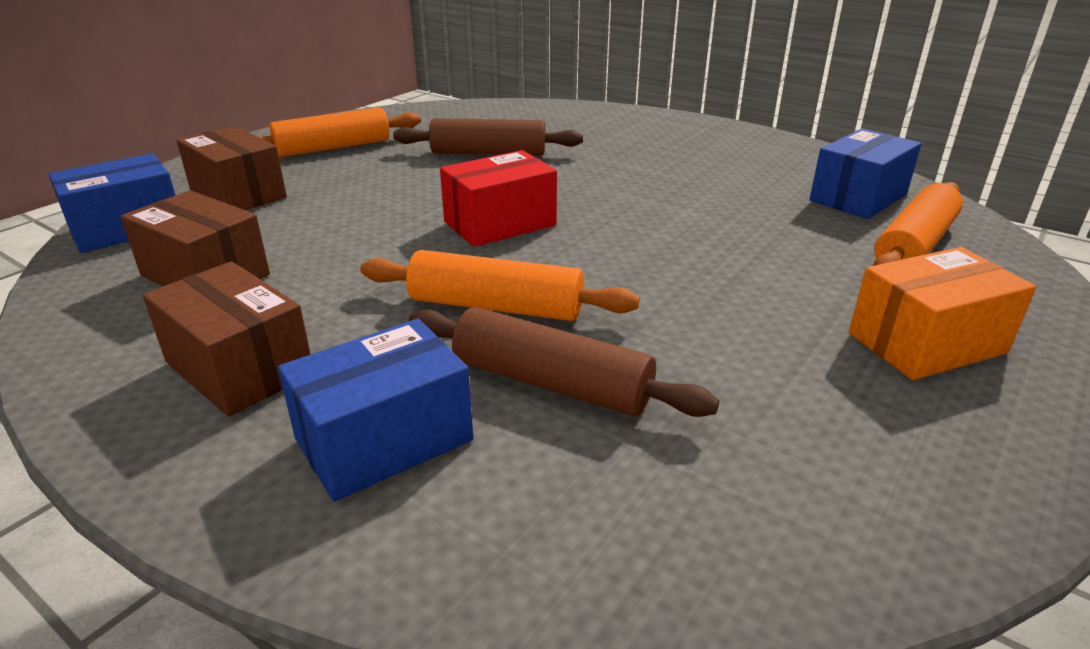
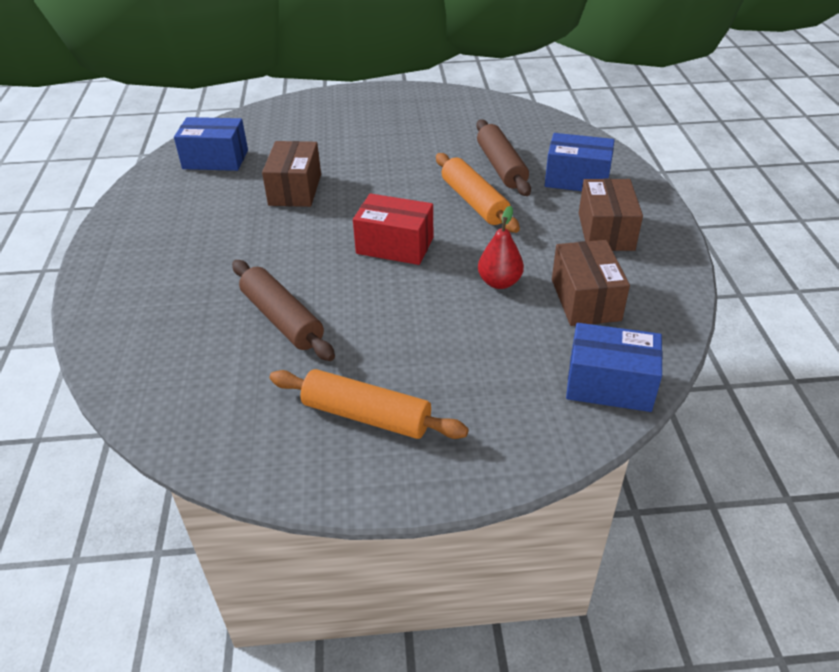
camera: 130 degrees left, 10 degrees up
(238, 194) = (505, 383): brown box -> brown box (295, 189)
(332, 246) = (499, 282): none -> red pear
(914, 245) = (270, 134): orange rolling pin -> none
(926, 343) = (366, 115): orange box -> none

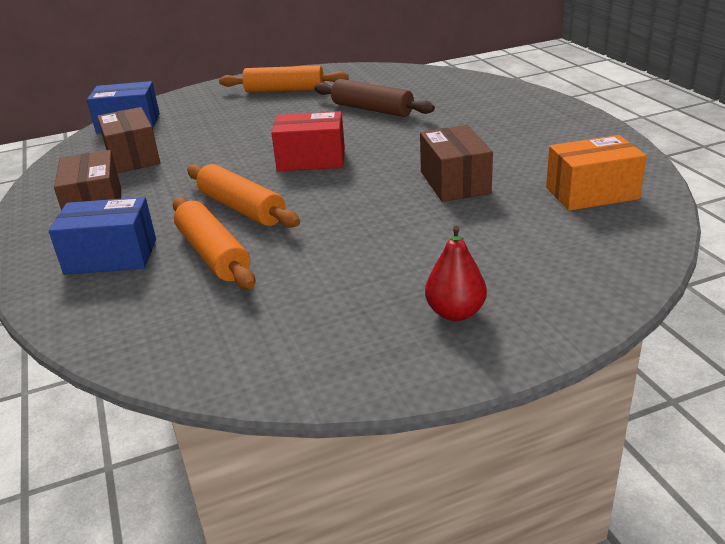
camera: 165 degrees right, 10 degrees down
(215, 159) = (591, 193): blue box -> orange box
(499, 282) = (207, 154): red pear -> red pear (455, 313)
(501, 167) = (213, 254): brown rolling pin -> orange rolling pin

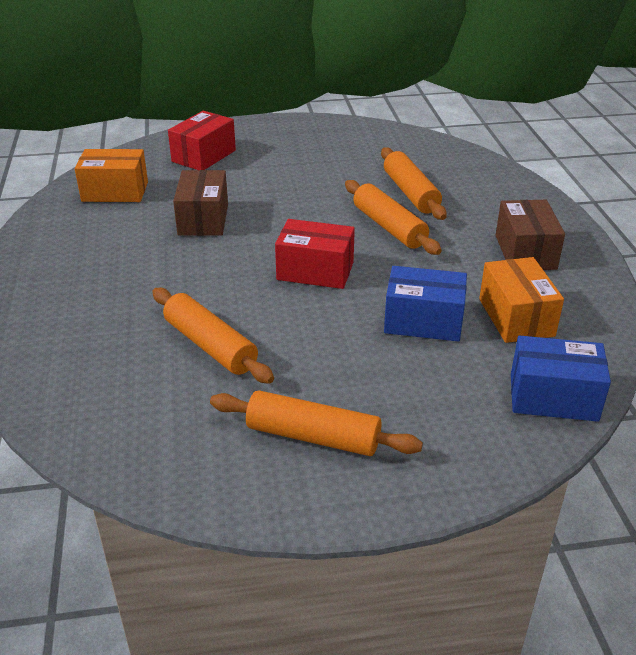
camera: 170 degrees left, 5 degrees up
(111, 256) = (488, 203): blue box -> blue box (423, 321)
(133, 157) = (516, 317): brown box -> orange box
(372, 109) = (210, 345): brown rolling pin -> orange rolling pin
(455, 313) = (271, 140): red pear -> none
(537, 262) = (204, 156): none -> red box

